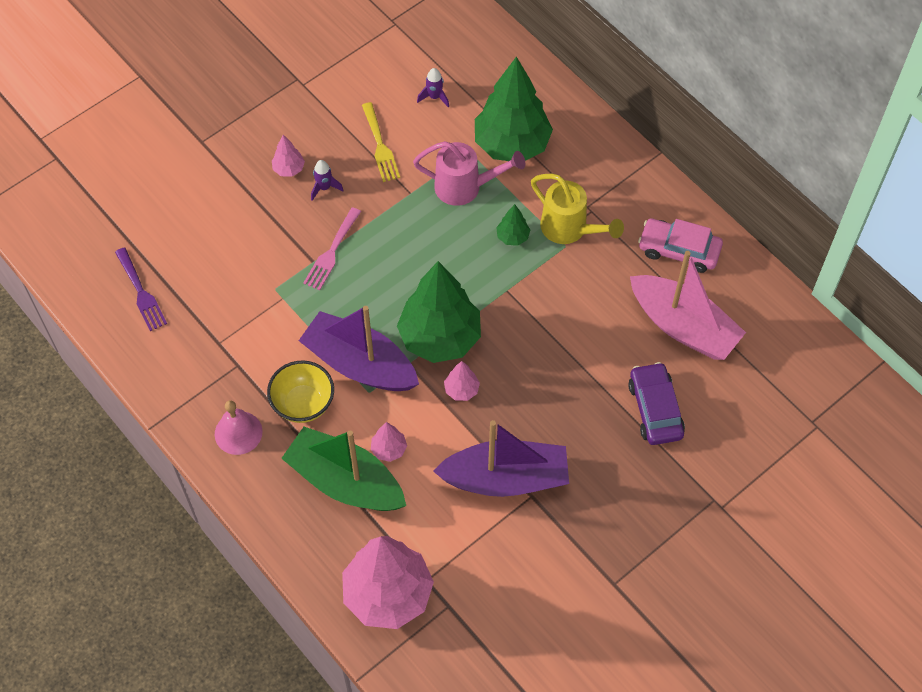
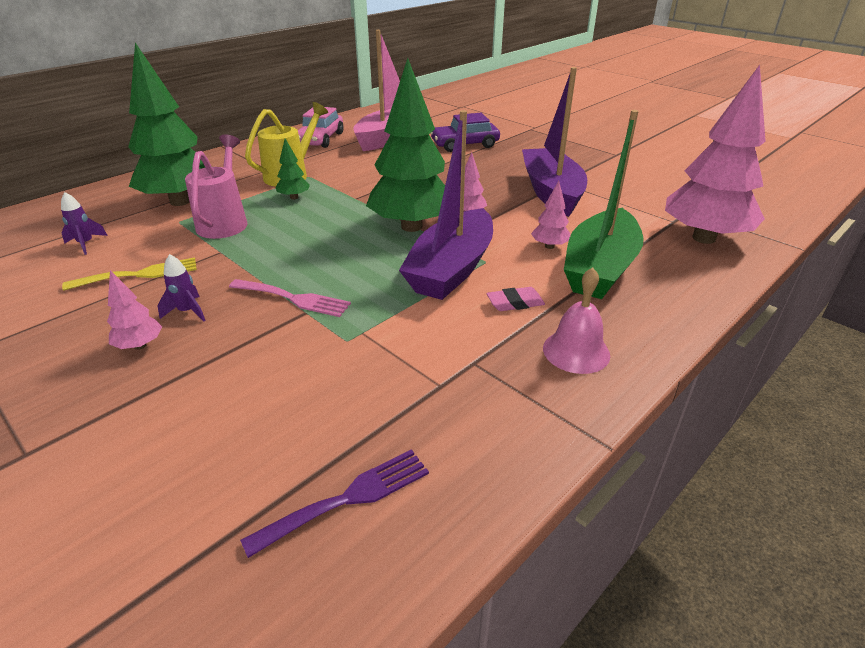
camera: 95 degrees left, 25 degrees down
(303, 404) = (515, 303): yellow bowl -> pink eraser

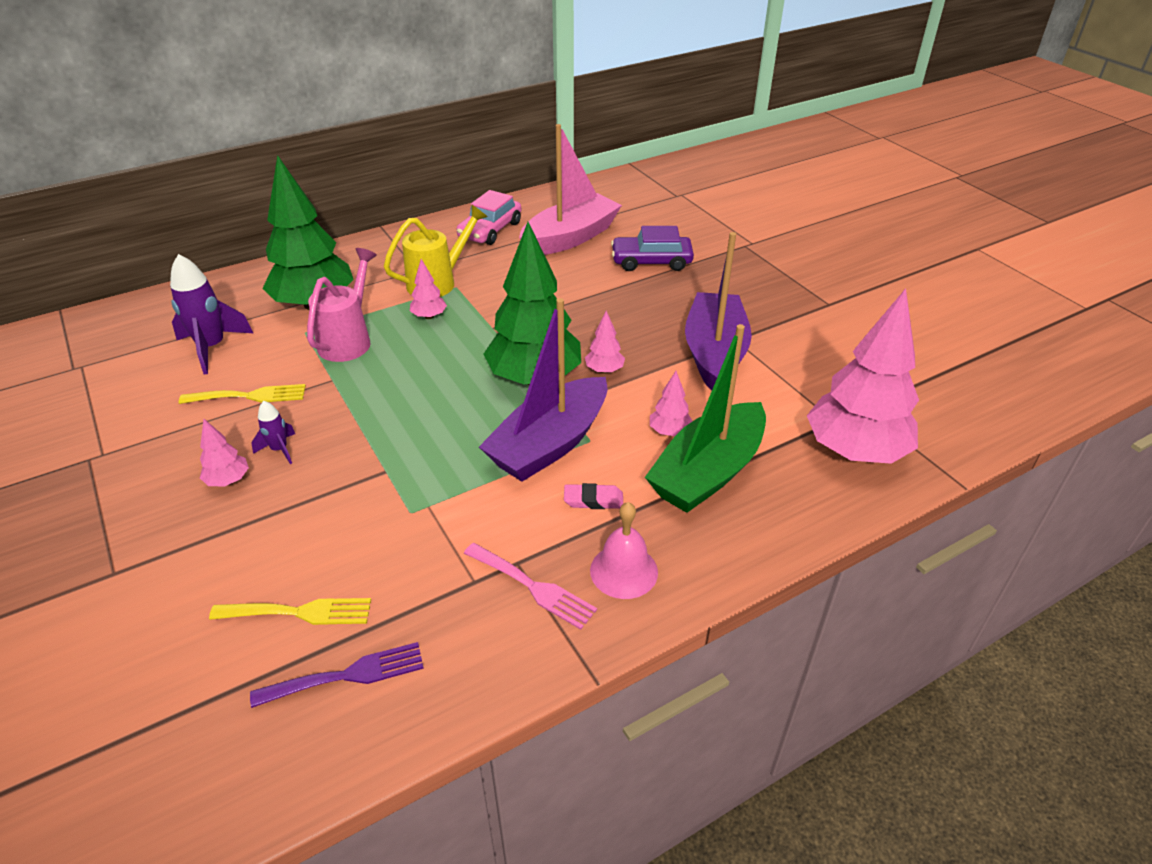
camera: 15 degrees right, 5 degrees up
(86, 244) = (212, 348): purple rocket -> purple rocket, size x1.90
(266, 449) = (299, 612): none -> yellow fork
(294, 197) = (429, 316): green tree -> pink tree
(294, 298) = (380, 452): pink fork -> pink fork (533, 587)

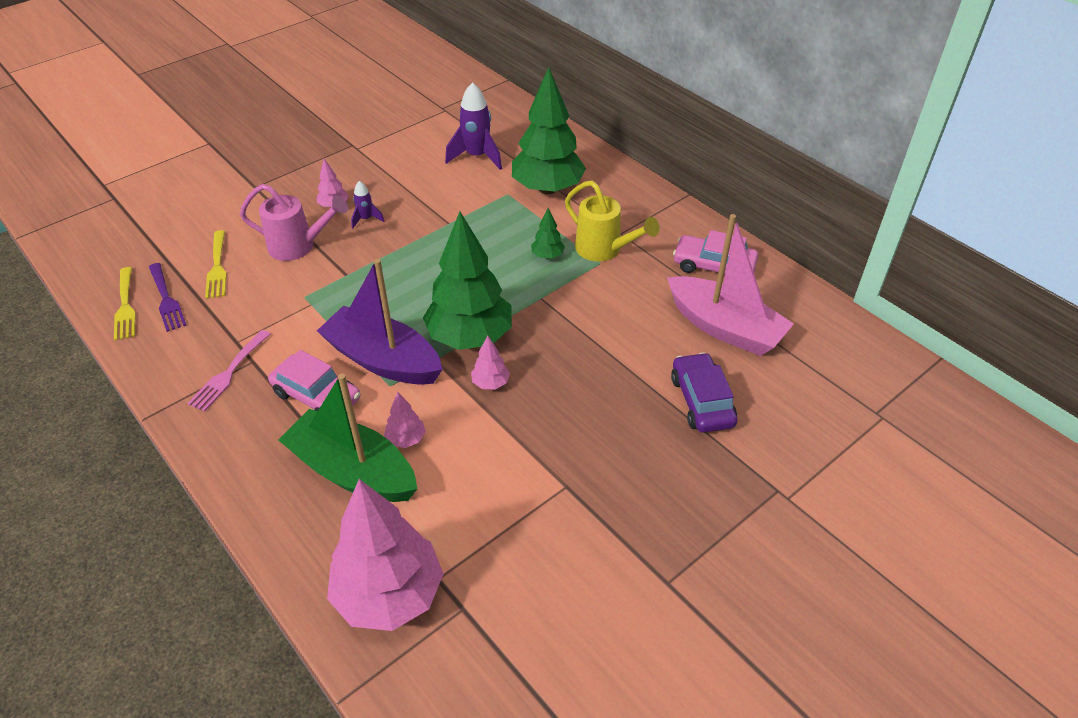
camera: 80 degrees right, 5 degrees up
(249, 396) = (423, 189): yellow fork -> yellow fork (125, 306)
(348, 340) = (501, 219): pink watering can -> pink watering can (298, 246)
(429, 316) = (547, 256): pink tree -> green tree
(593, 500) = (317, 396): pink eraser -> pink car
(624, 571) = (240, 423): pink bell -> none
(714, 353) = (536, 468): purple boat -> none

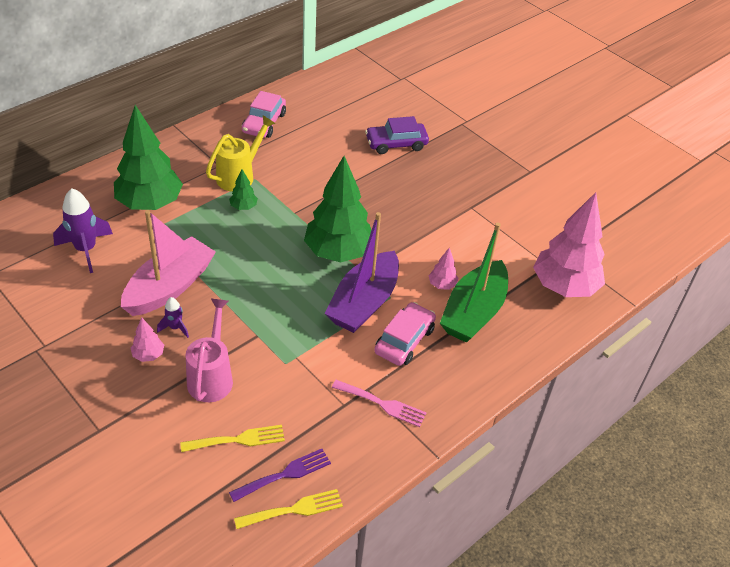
camera: 95 degrees left, 0 degrees up
(490, 383) = (385, 241): pink tree -> none
(724, 328) = (329, 126): pink boat -> pink boat (169, 287)

